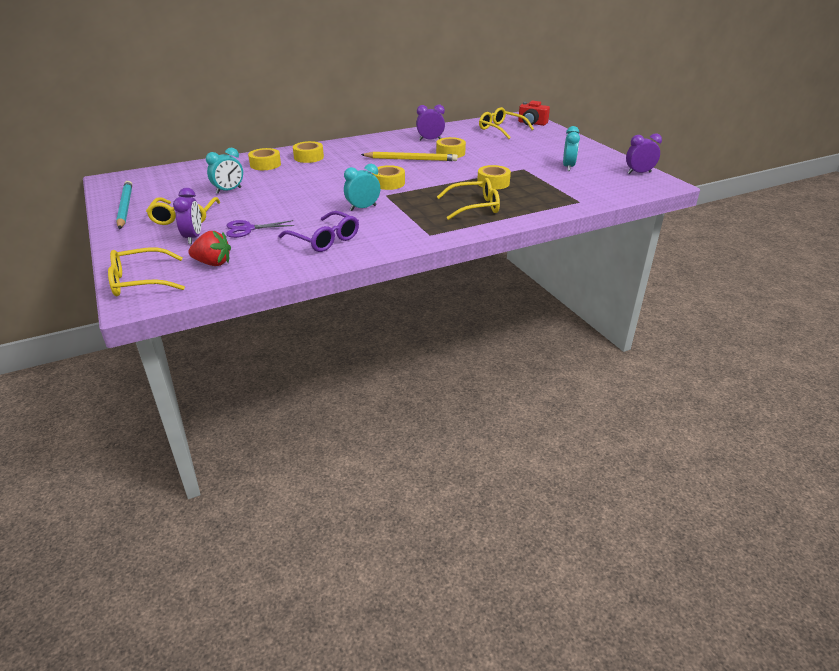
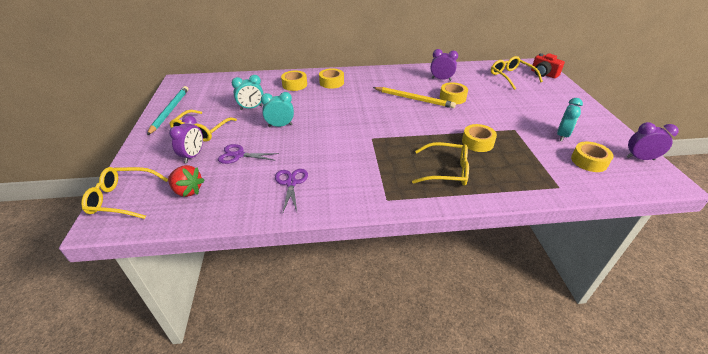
camera: 20 degrees right, 5 degrees up
(324, 239) = (291, 183): purple glasses -> purple scissors
(363, 208) = (344, 150): turquoise clock -> turquoise clock (280, 125)
(388, 183) = (381, 124): yellow tape -> yellow tape (589, 161)

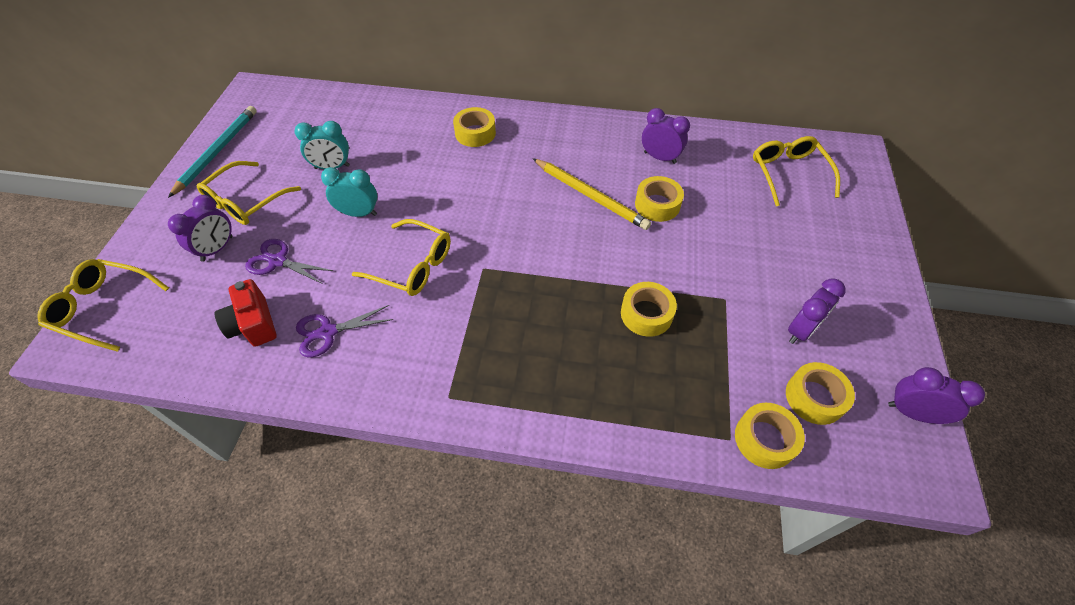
camera: 15 degrees right, 15 degrees up
(187, 191) = (187, 313): red strawberry -> none
(291, 183) = (328, 332): purple scissors -> purple scissors turned 120 degrees counterclockwise
(294, 84) = (416, 128): yellow tape -> yellow tape (765, 439)
(446, 171) = (564, 362): yellow glasses -> yellow glasses (412, 265)
(543, 74) = (853, 177): red camera -> red camera (253, 324)
(562, 135) = (801, 330): turquoise clock -> purple clock

